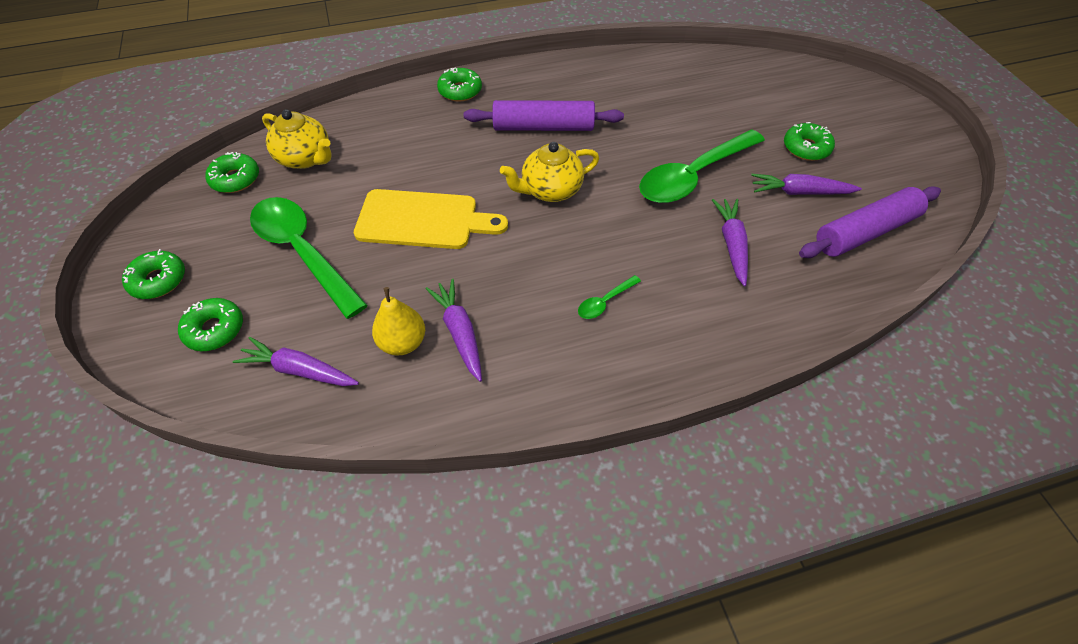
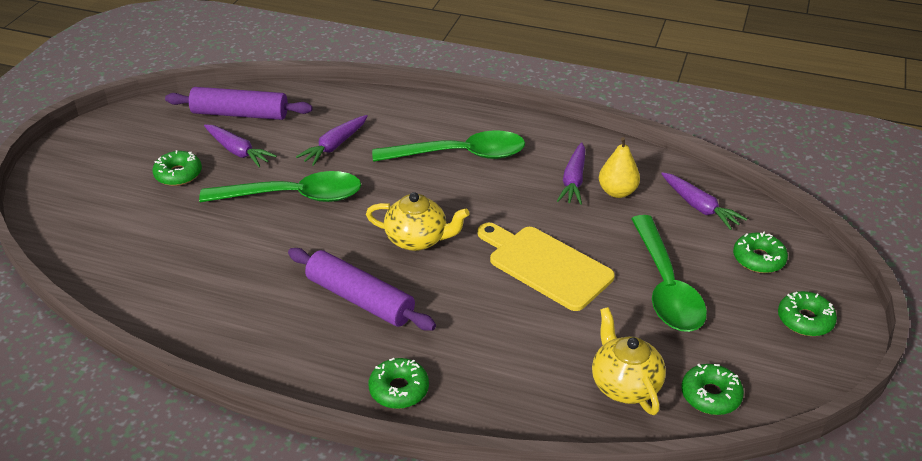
camera: 145 degrees left, 15 degrees down
(605, 302) = (460, 155): green spoon -> green spoon, size x2.41

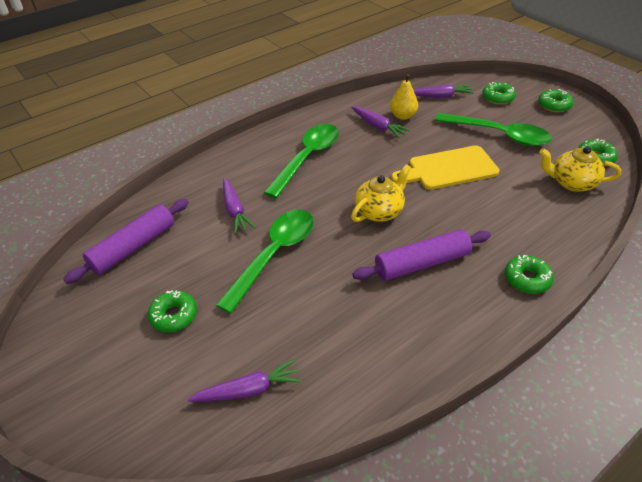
camera: 55 degrees left, 5 degrees up
(238, 151) = (183, 266): purple carrot -> purple carrot (249, 390)

